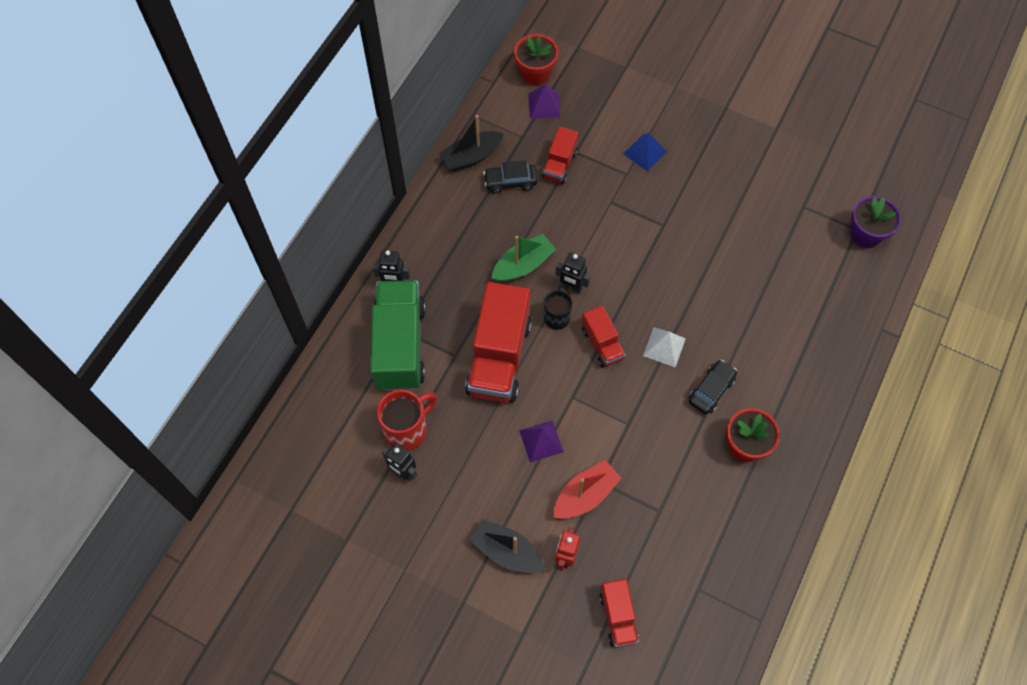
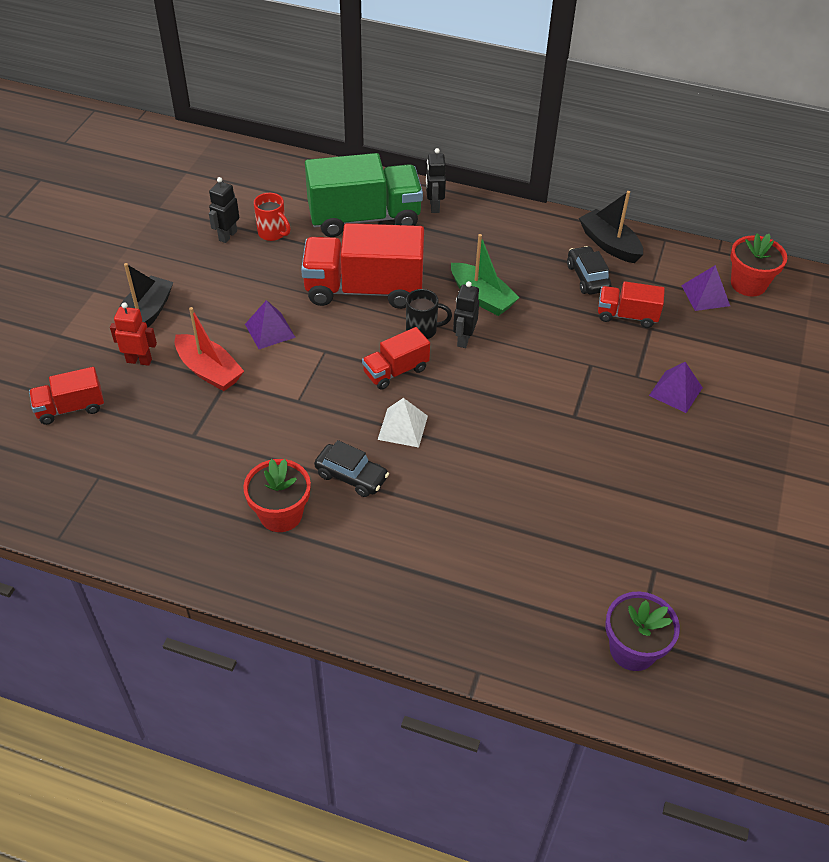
camera: 80 degrees right, 15 degrees down
(407, 430) = (273, 233): red mug -> red mug, size x0.65
(644, 152) = (675, 391): blue pyramid -> purple pyramid

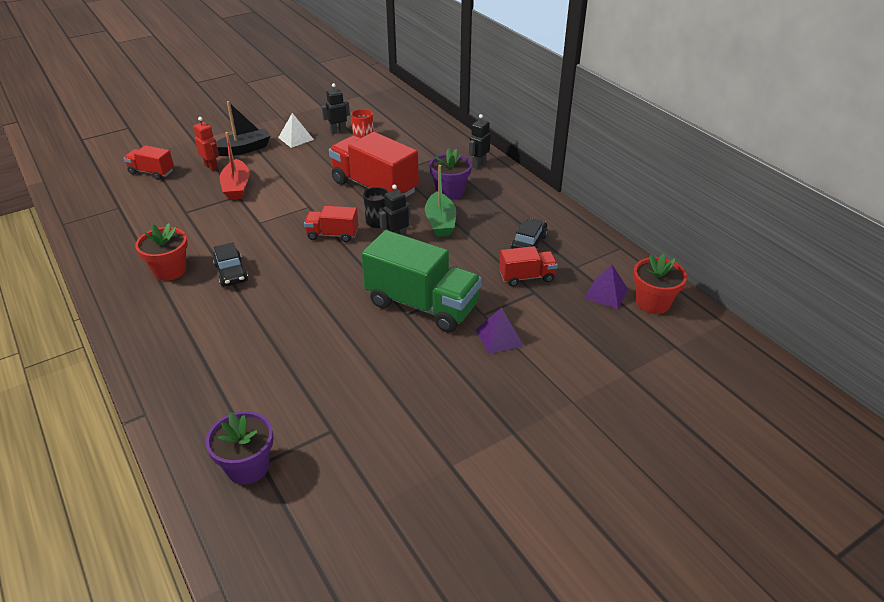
camera: 40 degrees right, 10 degrees down
(270, 330) = (294, 183): purple pyramid -> none
(364, 218) = (426, 153): green truck -> green truck (422, 305)
(403, 427) = (294, 264): white pyramid -> white pyramid (296, 138)
(447, 255) = (450, 192): none -> purple flower pot
(609, 244) = (572, 232): black boat -> none
(627, 315) = (526, 277): red truck -> red truck turned 120 degrees clockwise

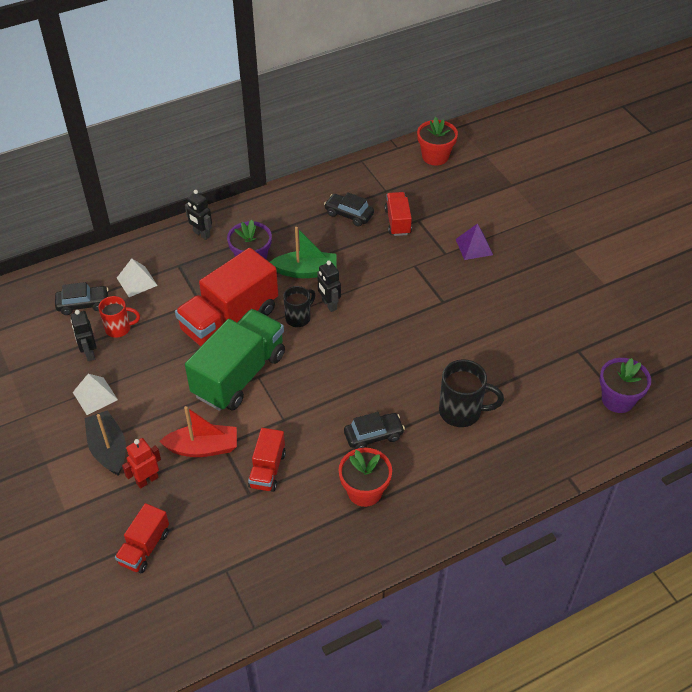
camera: 85 degrees left, 10 degrees up
(250, 330) = (462, 412): none -> black mug
(332, 235) = (316, 354): red truck -> red truck (267, 470)
(389, 123) = (83, 304): none -> black car
(416, 141) = (136, 281): none -> white pyramid
(422, 305) = (431, 291): green truck -> green truck (239, 375)
(606, 293) = (422, 179): purple pyramid -> none

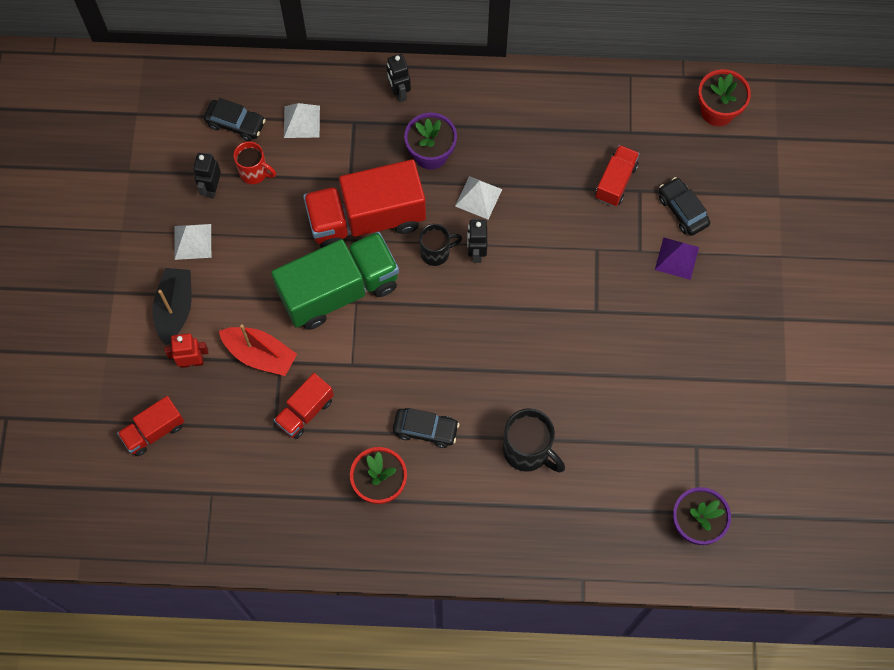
camera: 30 degrees right, 20 degrees up
(306, 271) = (478, 197): green boat -> white pyramid
(349, 214) = (569, 145): black car -> black car (682, 210)

